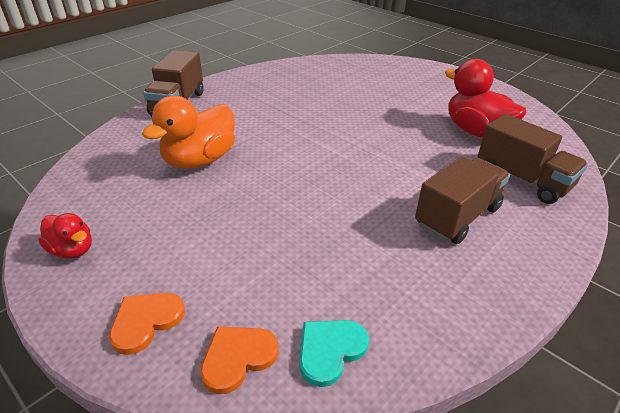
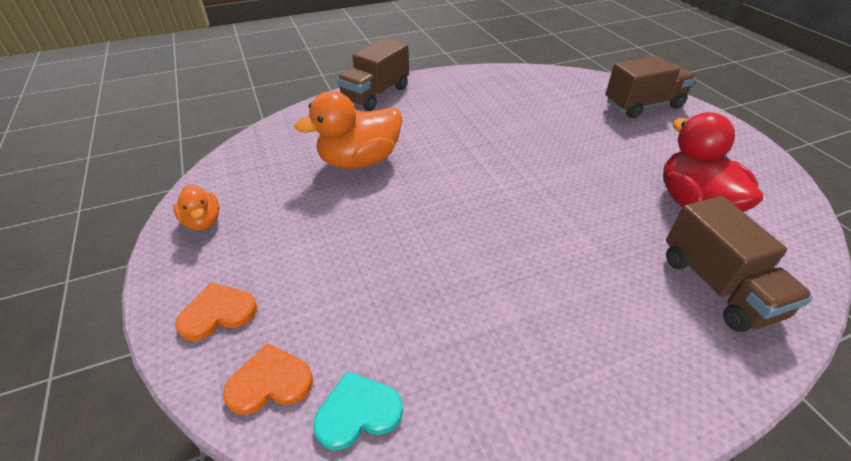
camera: 25 degrees right, 5 degrees up
(72, 250) = (203, 221): red duck -> orange duck
(457, 216) = (597, 308): brown truck -> brown truck (643, 105)

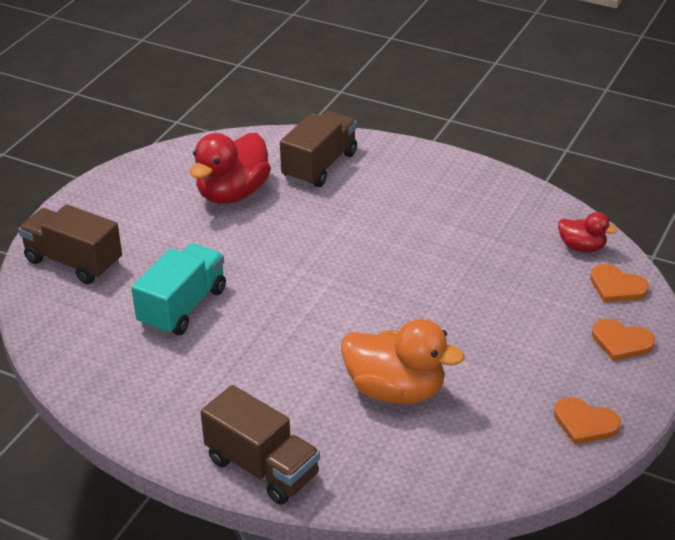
camera: 130 degrees left, 5 degrees down
(203, 221) = (585, 423): orange duck -> orange heart
(357, 412) = (582, 247): turquoise heart -> red duck
(375, 94) = (262, 468): brown truck -> brown truck turned 45 degrees clockwise
(547, 123) = (183, 307): none -> turquoise truck

